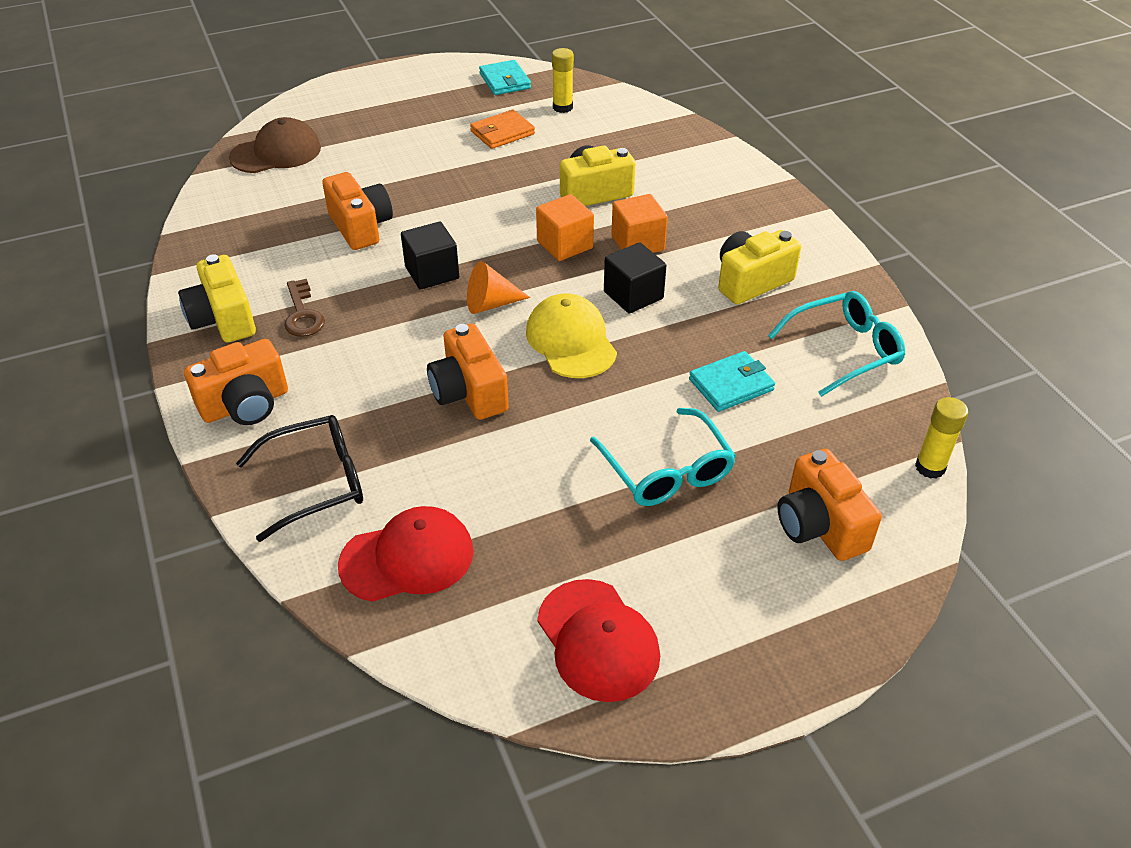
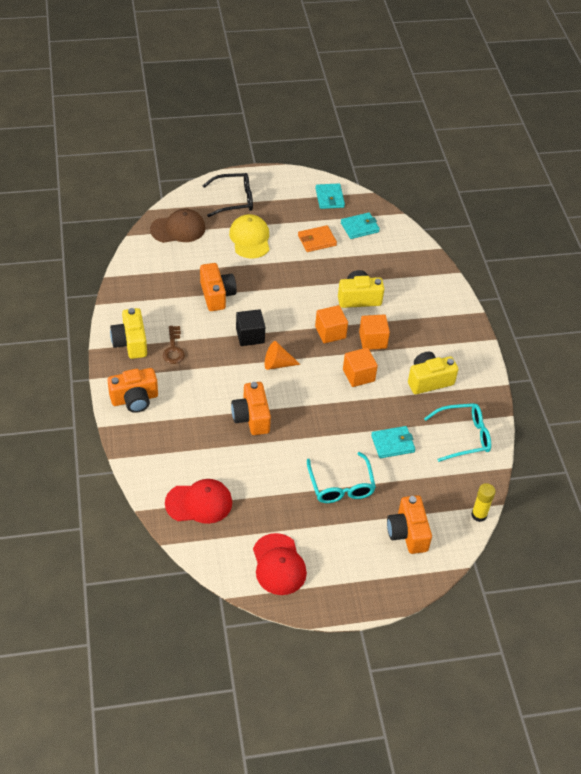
camera: 10 degrees right, 5 degrees up
(315, 483) = (162, 452): black glasses -> black glasses (233, 200)
(562, 107) = (359, 227): yellow glue stick -> turquoise wallet
(571, 341) = (315, 397): yellow cap -> yellow cap (250, 238)
(633, 295) = (358, 375): black cube -> orange cube

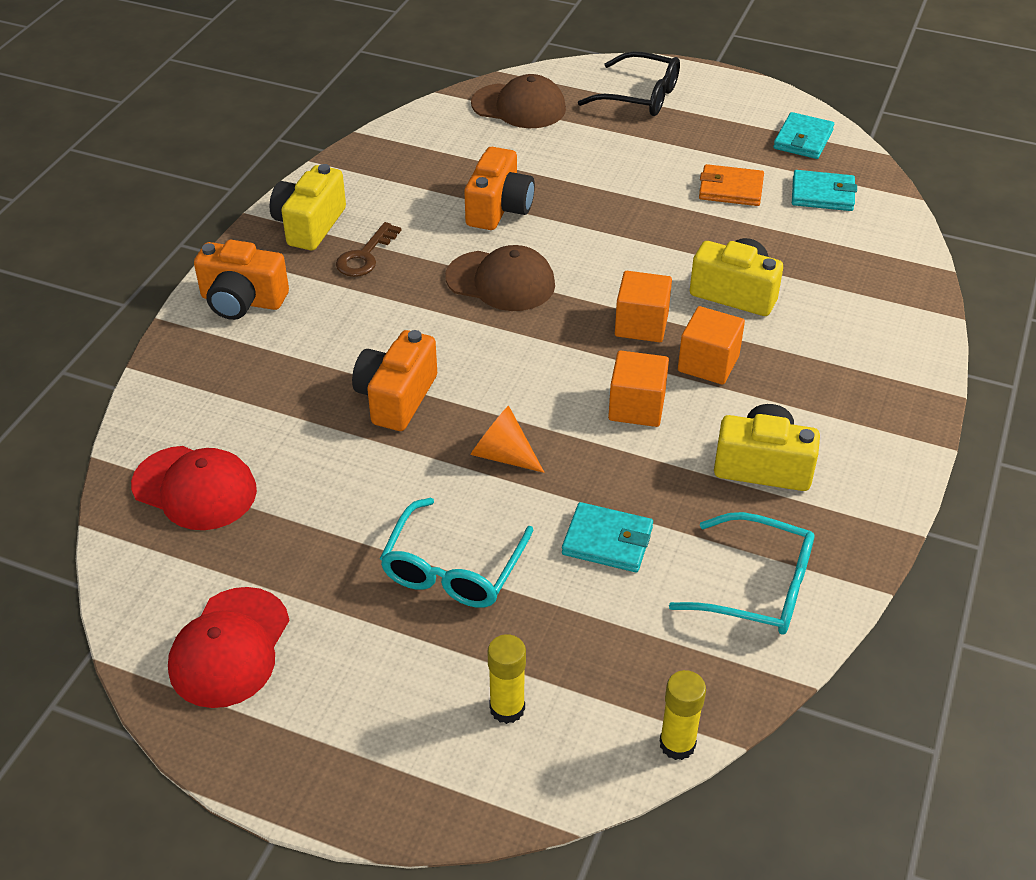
camera: 35 degrees right, 5 degrees down
(250, 238) = (620, 152): yellow cap -> none
(250, 336) = (501, 281): black cube -> brown cap
(277, 364) = (510, 337): orange cone -> orange cone (502, 455)
(407, 533) = (507, 708): orange camera -> yellow glue stick

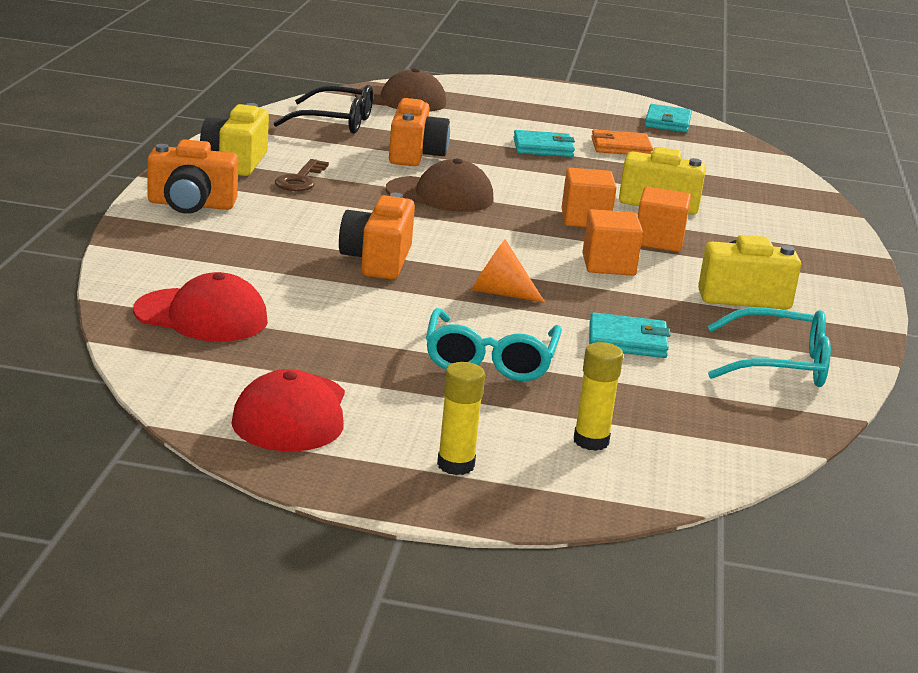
camera: 15 degrees left, 20 degrees down
(639, 96) = (509, 97): black glasses -> black glasses (335, 122)
(677, 744) = (763, 457): yellow glue stick -> yellow glue stick (455, 465)
(822, 194) = (702, 151): turquoise wallet -> turquoise wallet (543, 148)

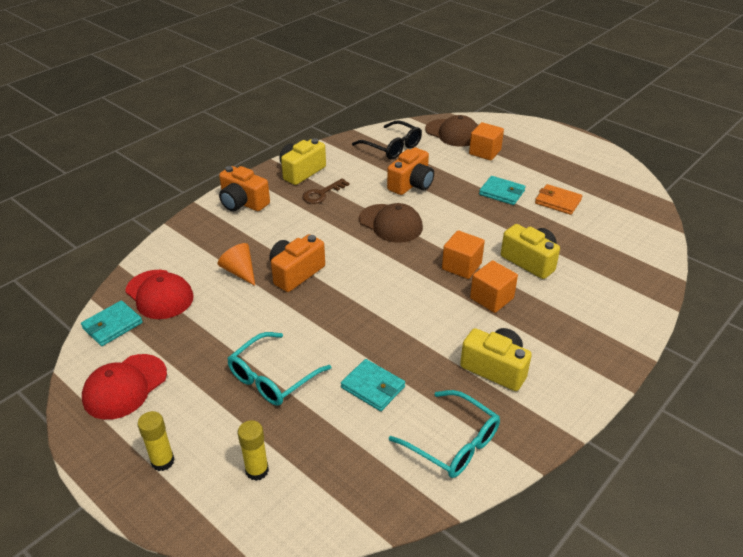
camera: 35 degrees right, 15 degrees up
(499, 293) = (338, 320): orange cone -> orange cone (240, 272)
(608, 265) = (433, 313): orange cube -> orange cube (485, 152)
(667, 122) = (619, 183): turquoise wallet -> turquoise wallet (112, 325)

